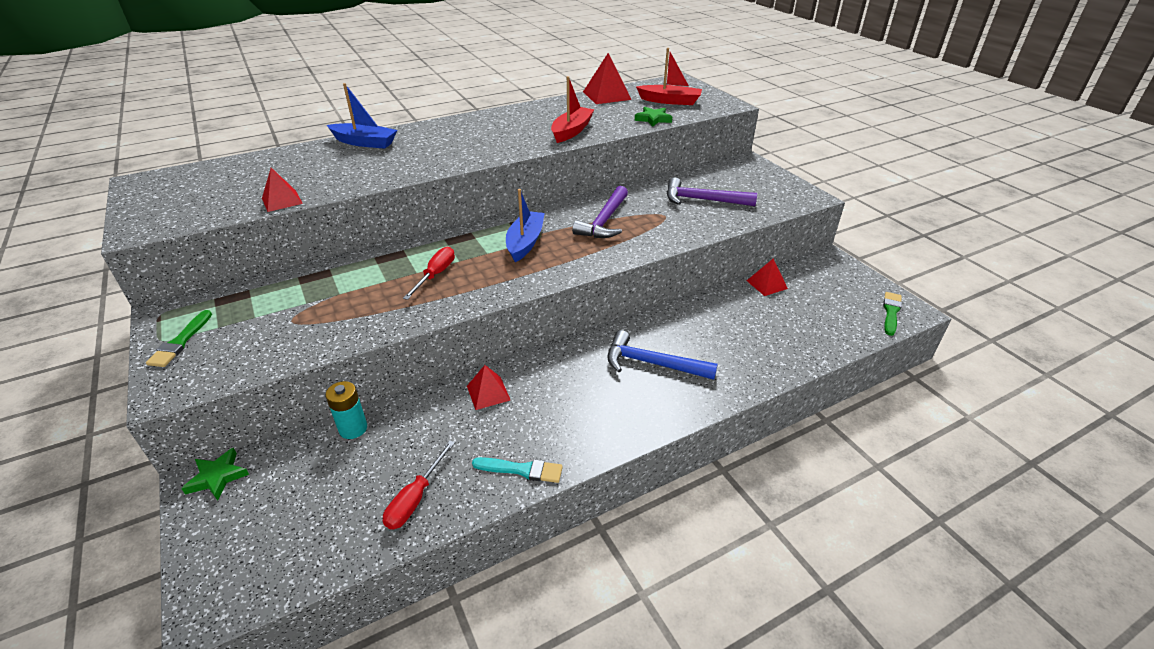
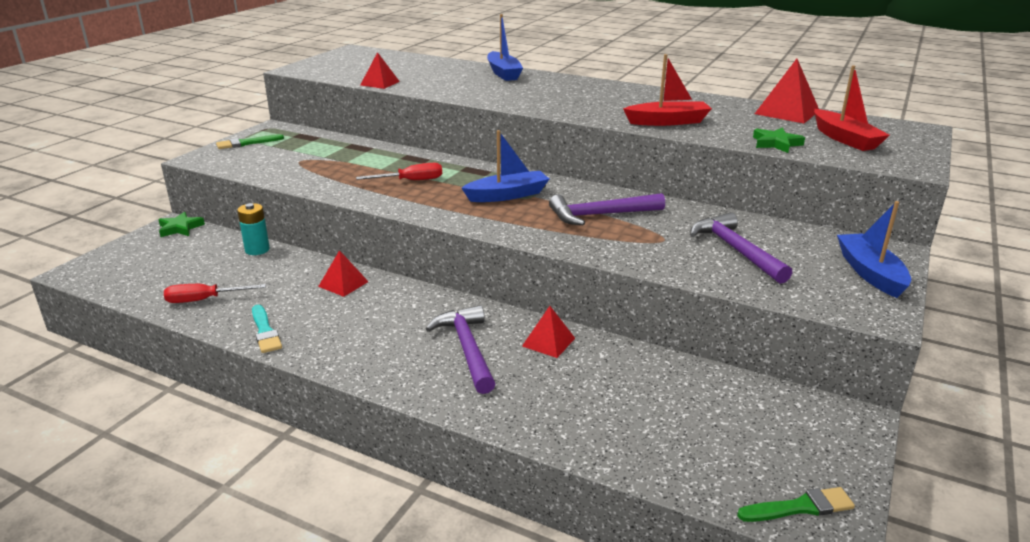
camera: 55 degrees right, 10 degrees down
(653, 363) = (467, 349): blue hammer -> purple hammer
(765, 178) = (870, 273): none -> blue boat
(767, 284) = (711, 381): red pyramid -> red pyramid (548, 342)

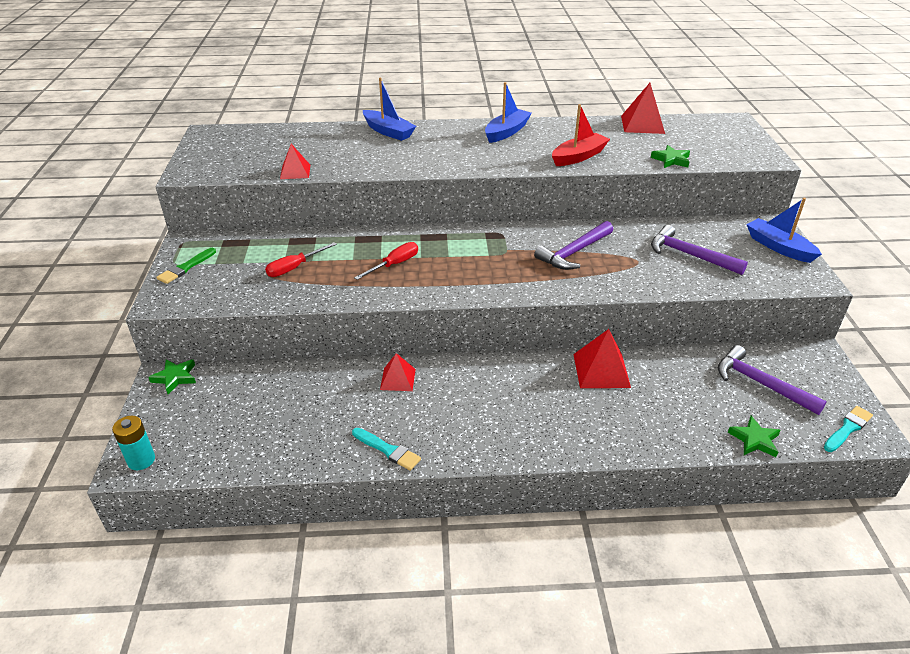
camera: 30 degrees left, 10 degrees up
(204, 300) = (297, 442): red screwdriver -> red screwdriver (294, 268)
(257, 250) = (281, 373): turquoise battery -> turquoise battery (141, 460)
(467, 349) = (555, 400): purple hammer -> purple hammer (761, 384)
(507, 195) = (487, 255): blue boat -> blue boat (507, 132)
(548, 342) = (601, 370): red pyramid -> red pyramid, size x1.57
(651, 468) = (754, 440): none -> green star
(800, 507) = (847, 428): green brush -> turquoise brush
(845, 139) = (705, 143): red boat -> none

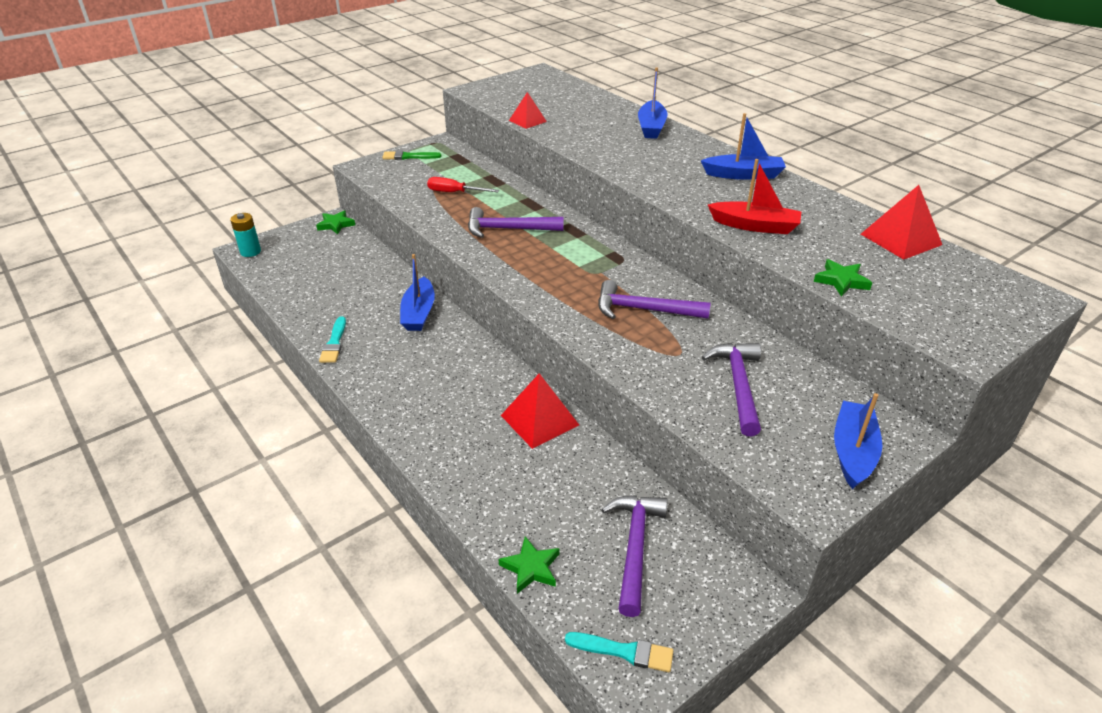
camera: 55 degrees right, 0 degrees up
(394, 264) = (508, 229): red screwdriver -> purple hammer
(397, 379) = (419, 313): red pyramid -> blue boat

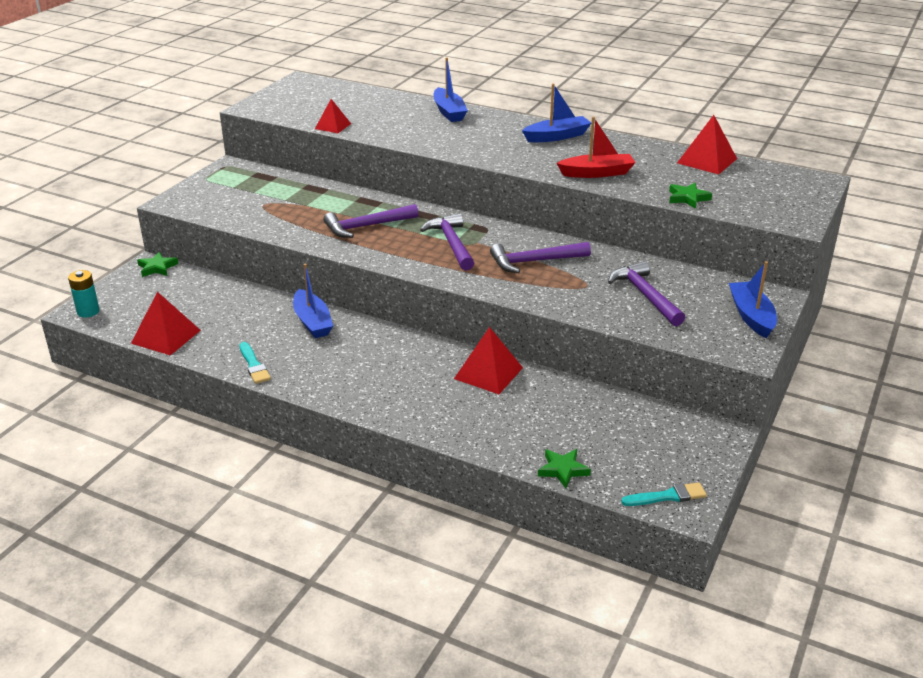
camera: 25 degrees left, 5 degrees down
(288, 292) = (166, 336): none -> red pyramid
(408, 157) = (210, 184): green brush -> none
(454, 192) = (287, 207): red screwdriver -> none
(634, 548) = (627, 434): purple hammer -> purple hammer (451, 244)

